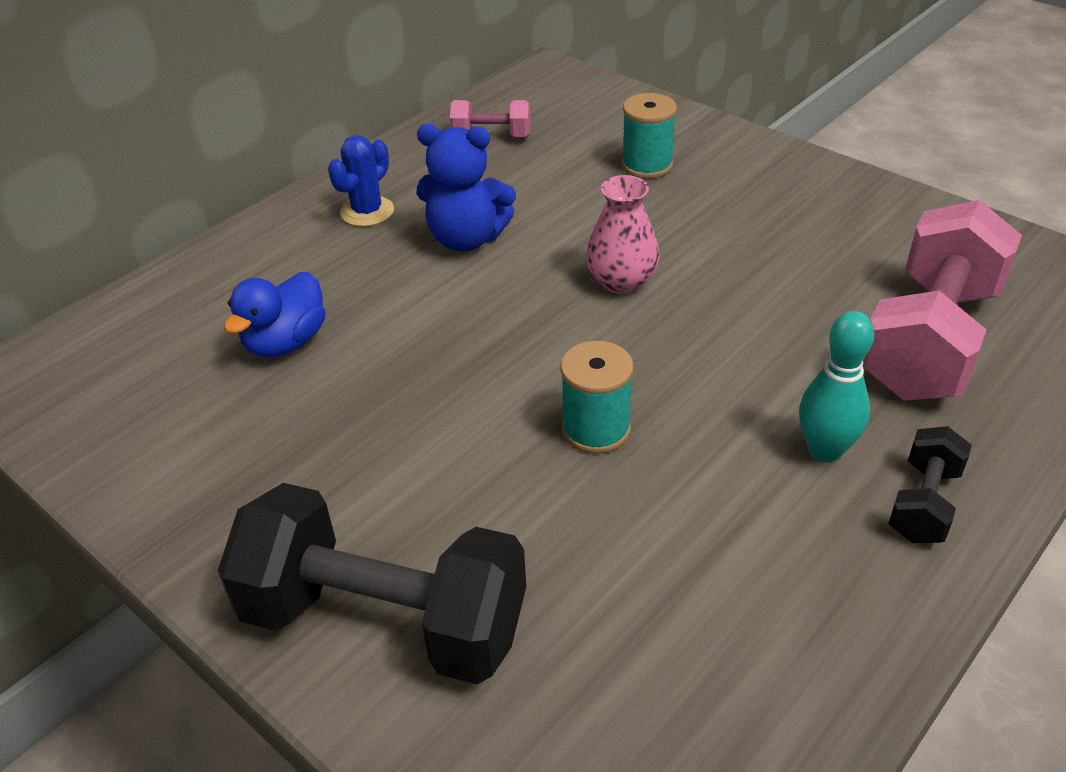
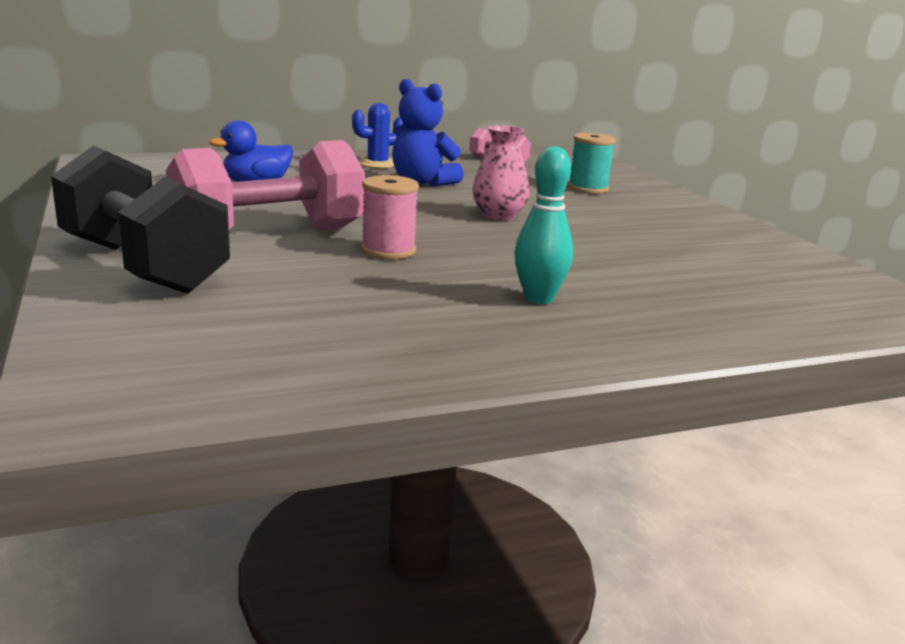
camera: 25 degrees right, 20 degrees down
(596, 429) = (388, 251): turquoise spool -> pink spool
(923, 503) = (581, 336): black dumbbell -> none
(929, 341) = (700, 286): pink dumbbell -> pink dumbbell (269, 236)

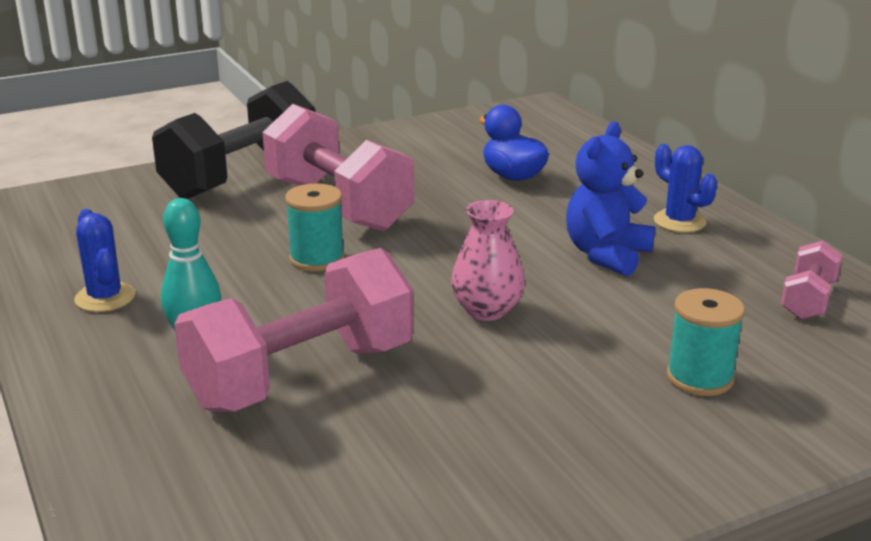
camera: 85 degrees right, 5 degrees up
(388, 251) = (317, 259): pink spool -> turquoise spool
(441, 335) = (105, 298): none -> blue cactus
(598, 268) = (301, 376): none -> pink dumbbell

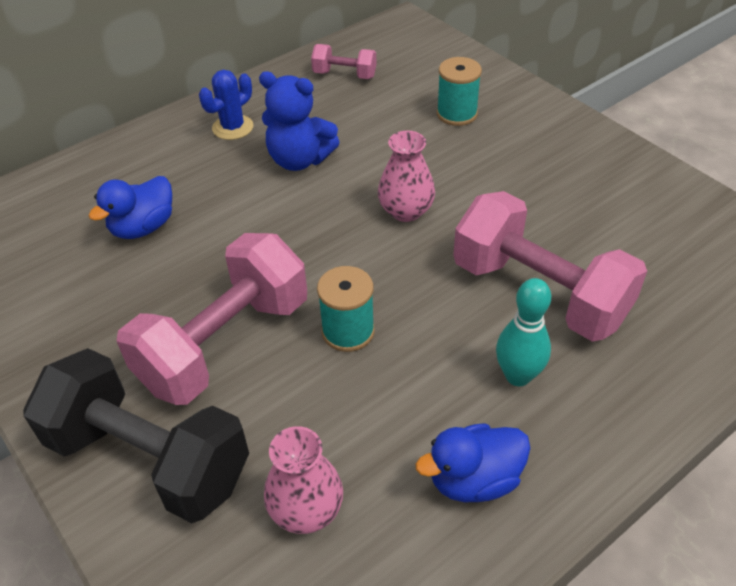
camera: 100 degrees left, 20 degrees up
(105, 298) = (474, 479): blue cactus -> blue duck
(145, 227) = (306, 509): none -> pink vase

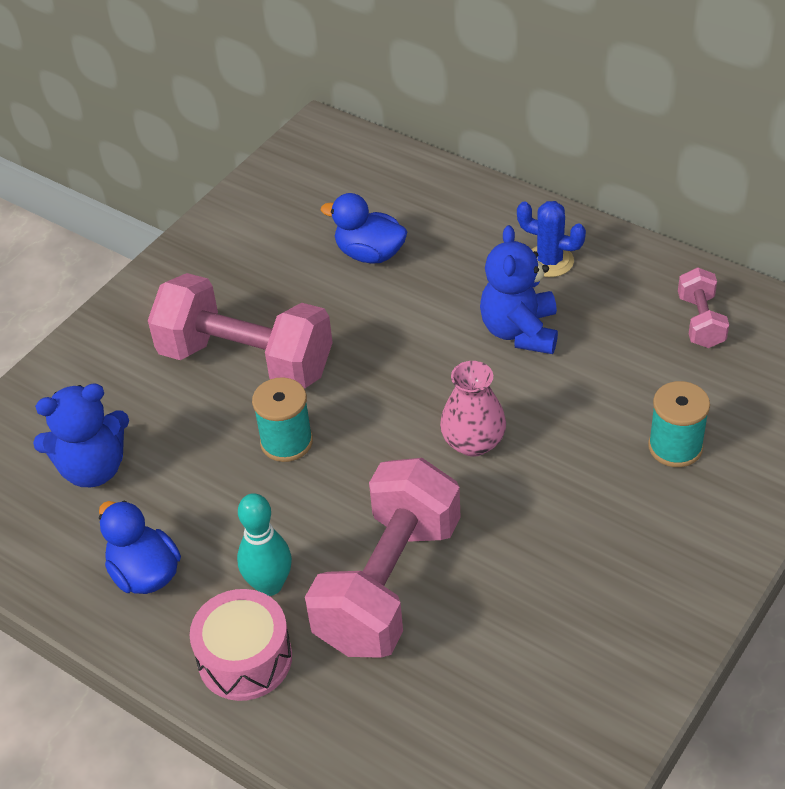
camera: 75 degrees right, 0 degrees up
(149, 459) = (118, 358): black dumbbell -> none
(306, 509) = (93, 468): pink vase -> blue teddy bear
(599, 410) = (245, 658): none -> pink drum

